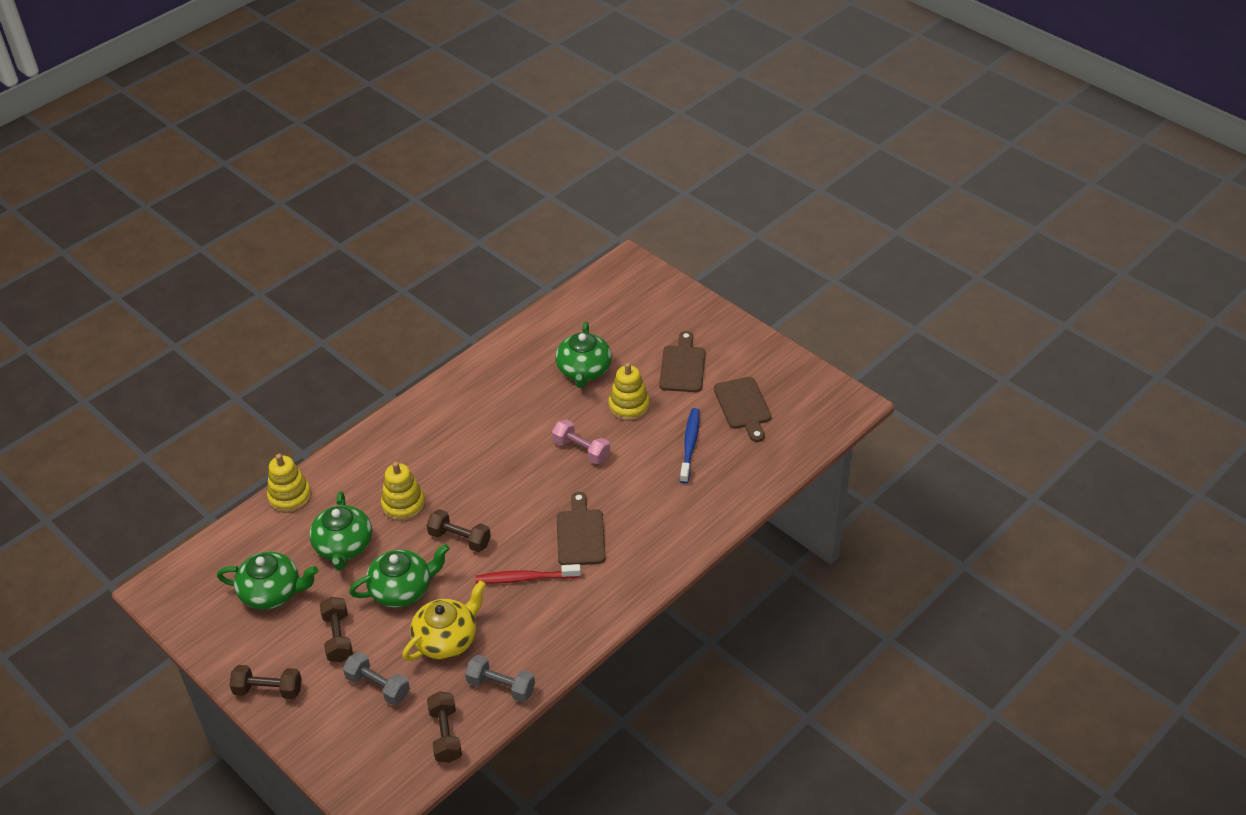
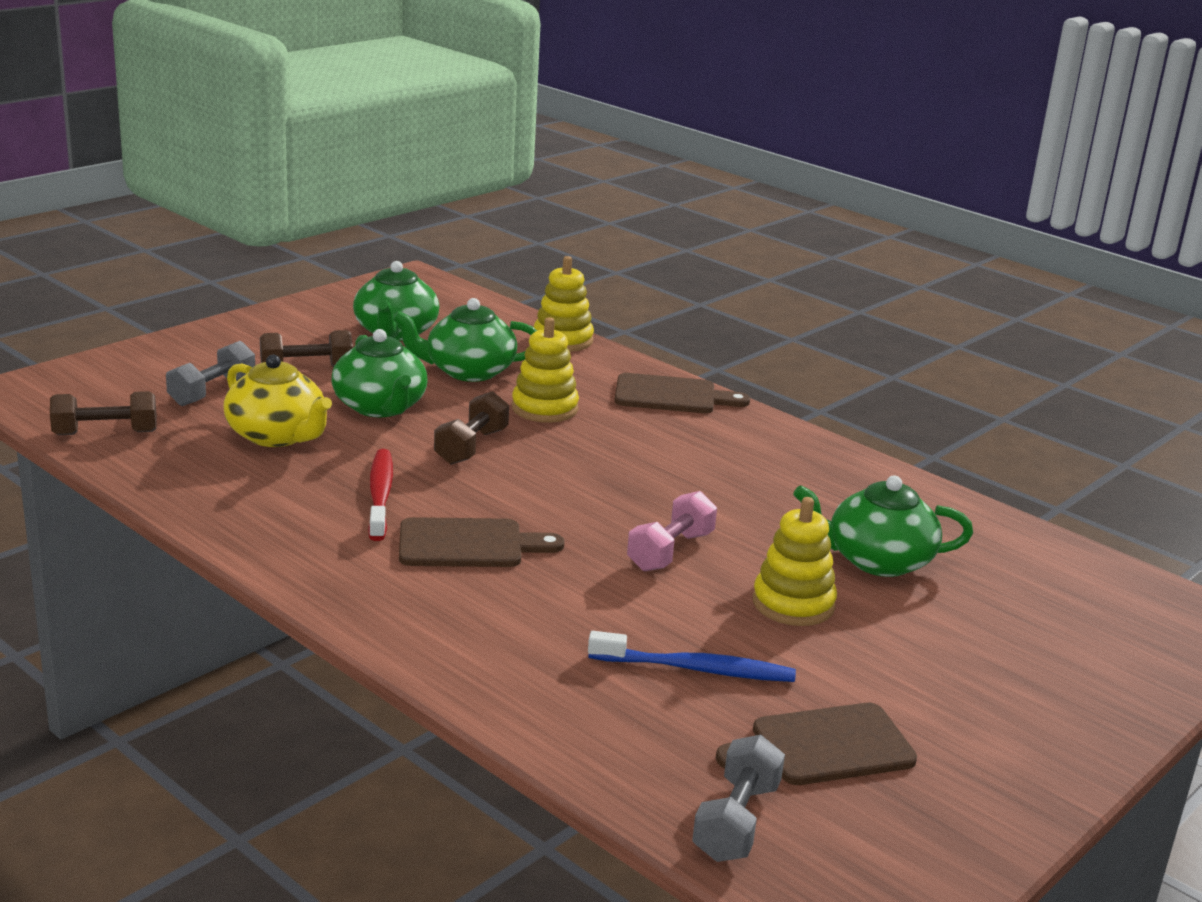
camera: 85 degrees right, 20 degrees down
(268, 690) = (236, 332): brown dumbbell -> none
(501, 686) = (172, 472): grey dumbbell -> grey dumbbell (736, 822)
(682, 366) = (926, 672): brown cutting board -> brown cutting board (671, 395)

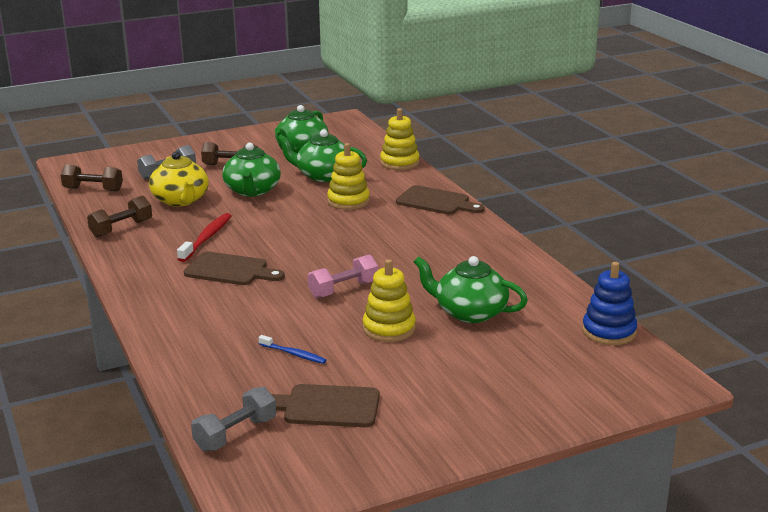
camera: 25 degrees right, 0 degrees up
(471, 447) = (283, 218): brown dumbbell -> brown dumbbell (121, 228)
(696, 669) = (293, 354): blue toothbrush -> blue toothbrush, size x0.61
(1076, 561) = (609, 332): none -> blue stacking toy

